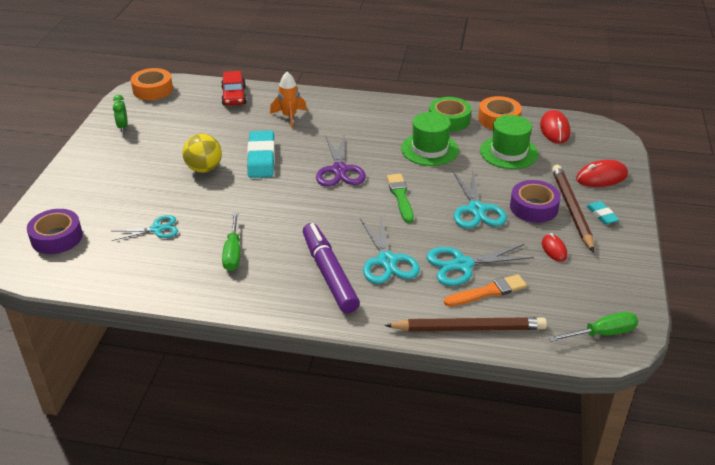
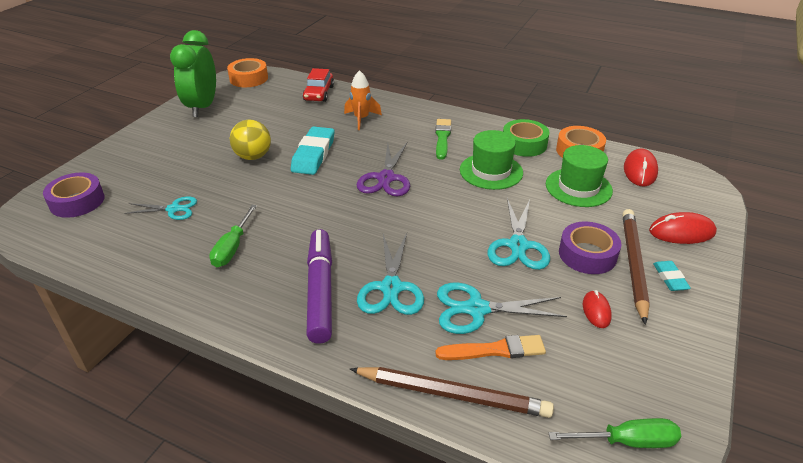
camera: 15 degrees right, 0 degrees up
(123, 127) = (202, 107): green clock -> green clock, size x2.30
(400, 197) = (438, 217): green brush -> green brush (442, 138)

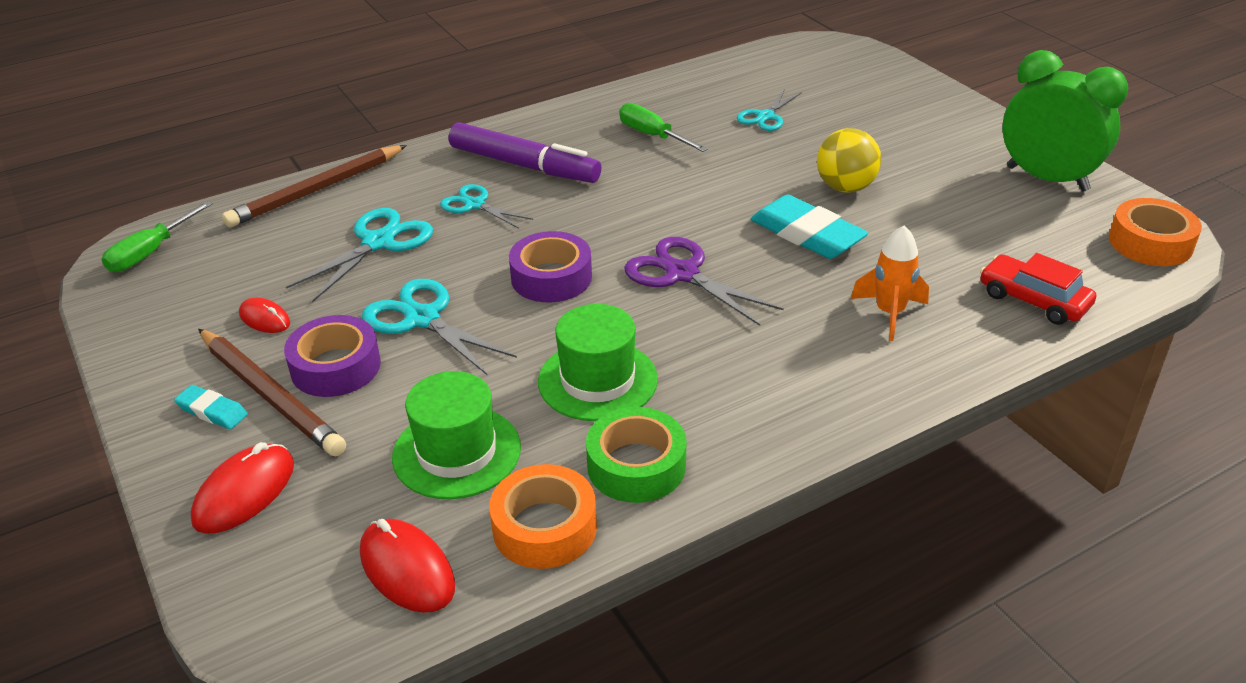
camera: 125 degrees right, 0 degrees up
(77, 201) = (838, 70): purple tape -> purple tape (551, 277)
(391, 288) = (474, 205): turquoise scissors -> turquoise scissors, size x0.65
(442, 138) = (747, 376): green brush -> none
(494, 350) = (322, 230): orange brush -> none

